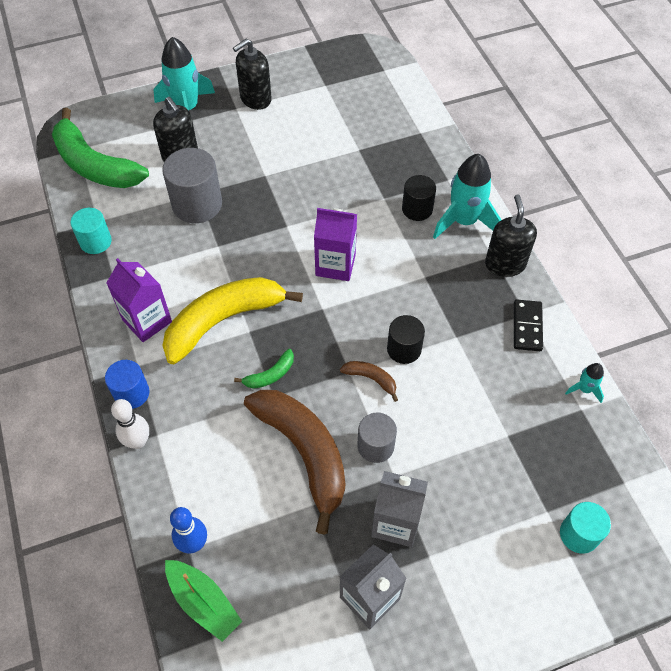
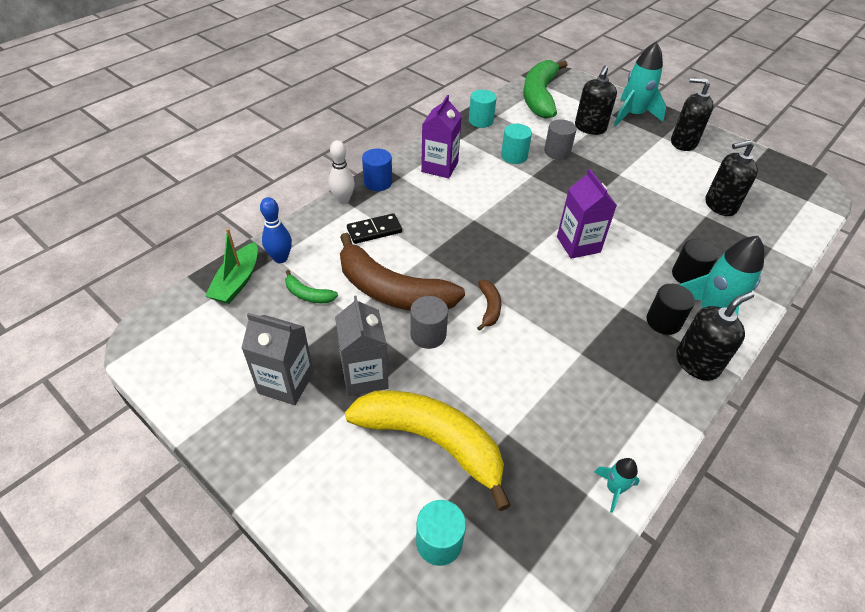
camera: 60 degrees right, 10 degrees down
(177, 244) = (514, 156): none -> turquoise cylinder
(197, 204) = (557, 152): grey cylinder -> grey cylinder, size x0.61
(223, 321) = (471, 203): yellow banana -> yellow banana (432, 441)
(270, 375) = (445, 245): green banana -> green banana (308, 294)
(304, 452) = (392, 291): brown banana -> brown banana turned 90 degrees clockwise
(353, 131) = (720, 205): none -> black soap dispenser
(404, 349) = (536, 319): black cylinder -> black cylinder (663, 321)
(527, 327) = (642, 408): black domino -> black domino (374, 230)

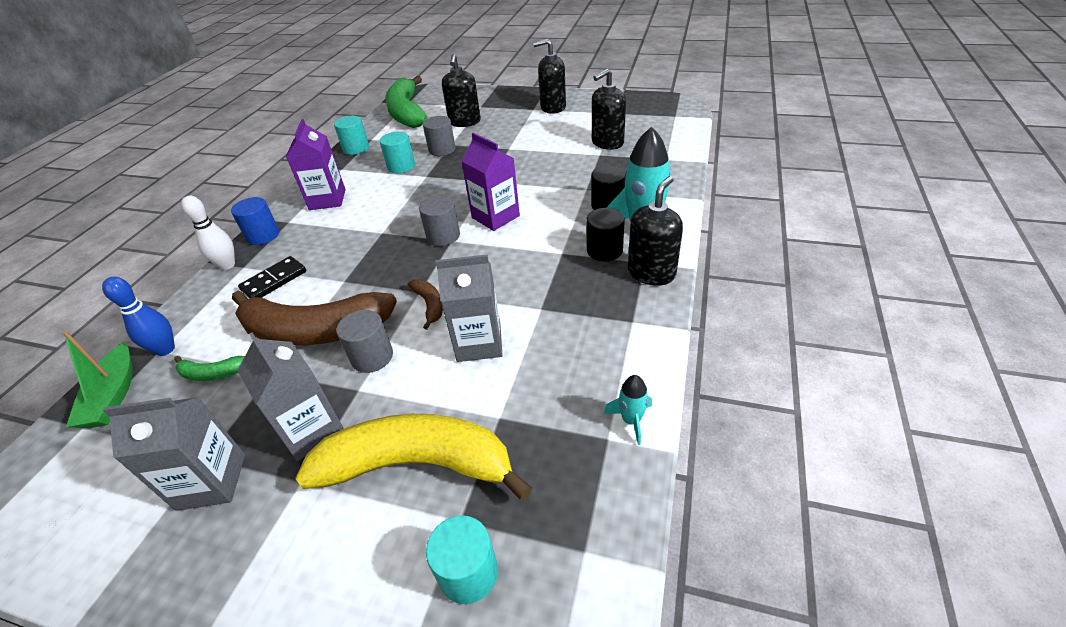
camera: 20 degrees left, 5 degrees down
(516, 361) = (479, 343): none -> grey carton
(524, 245) = (443, 236): none -> grey cylinder
(633, 115) = (499, 101): turquoise rocket -> none

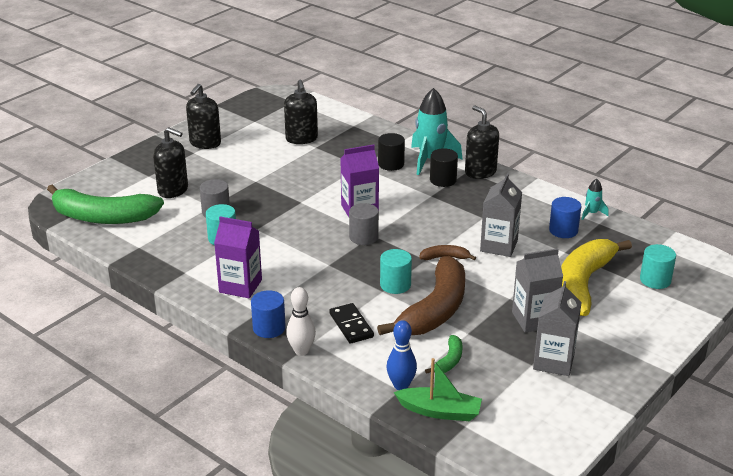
camera: 70 degrees left, 10 degrees down
(356, 148) = (149, 258): turquoise cylinder -> turquoise cylinder (395, 285)
(372, 357) = (482, 288): grey cylinder -> none
(557, 399) = (563, 230): none -> blue cylinder

